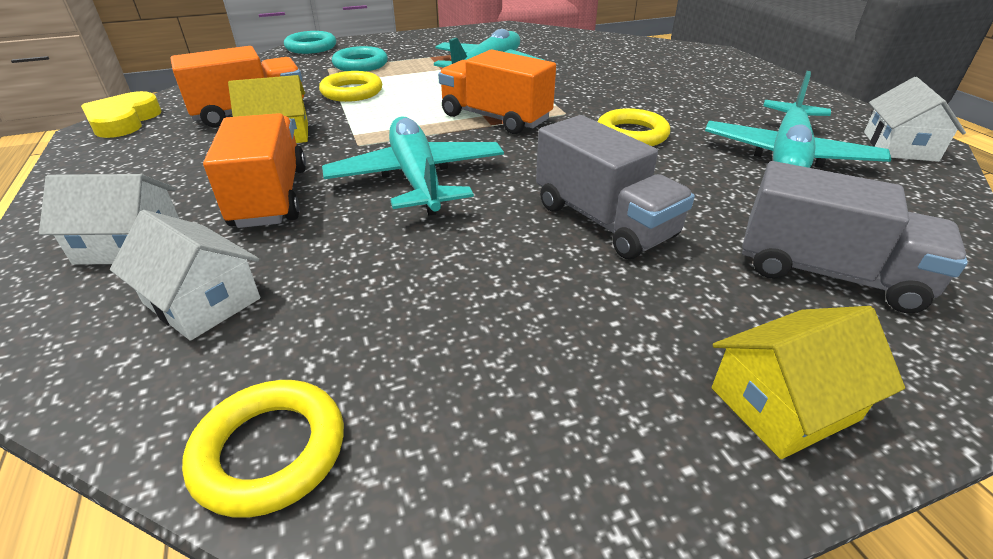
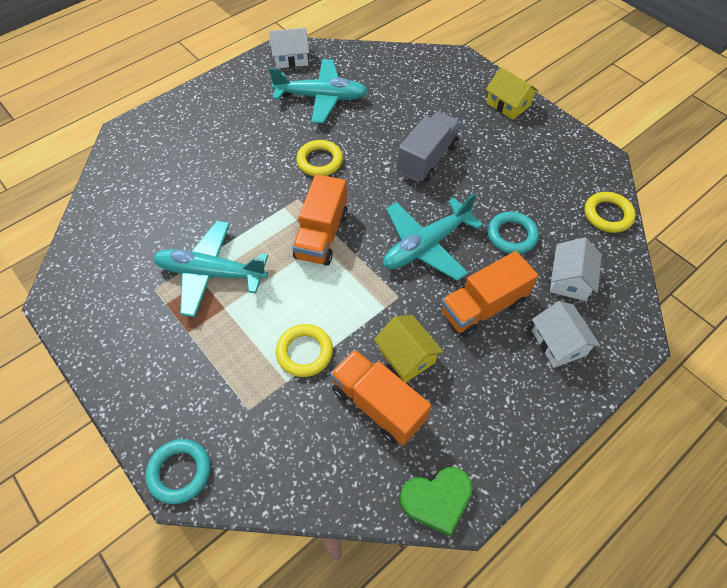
camera: 110 degrees left, 20 degrees up
(124, 121) = (437, 500): yellow heart -> green heart
(360, 64) = (228, 384): turquoise ring -> turquoise ring (511, 235)
(827, 273) = (429, 91): grey truck -> none

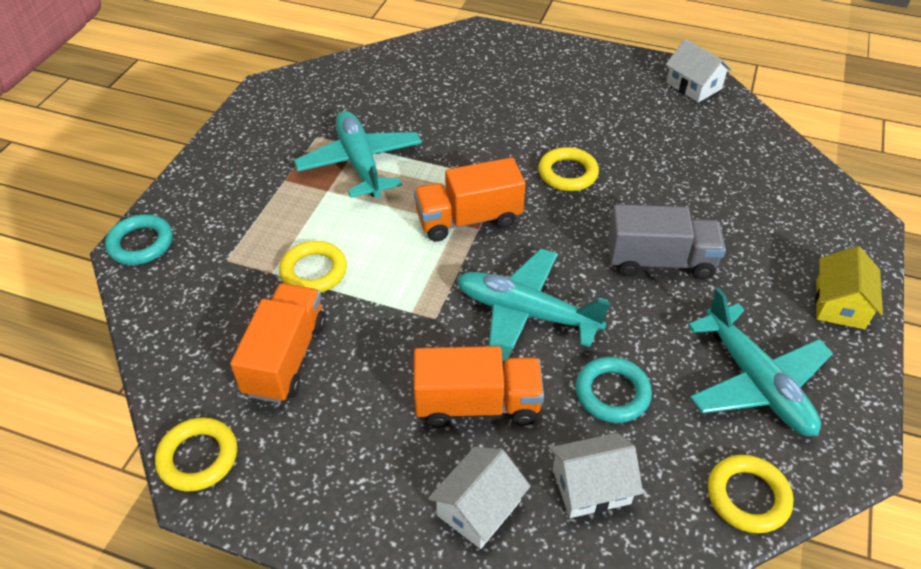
camera: 60 degrees right, 10 degrees down
(321, 98) = (661, 134): turquoise plane -> turquoise plane (756, 382)
(406, 356) = (361, 357): yellow house -> none
(437, 500) = (198, 457): green heart -> yellow ring
(483, 307) = (477, 404): orange truck -> orange truck turned 150 degrees clockwise

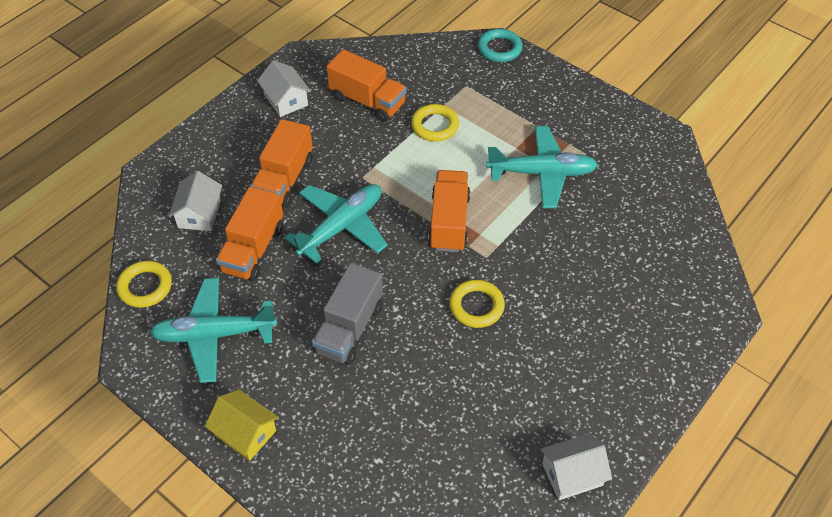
camera: 110 degrees right, 5 degrees up
(198, 457) = (318, 57): yellow ring -> none
(479, 508) = (218, 160): white house -> white house (286, 100)
(612, 393) = (253, 249): turquoise ring -> orange truck

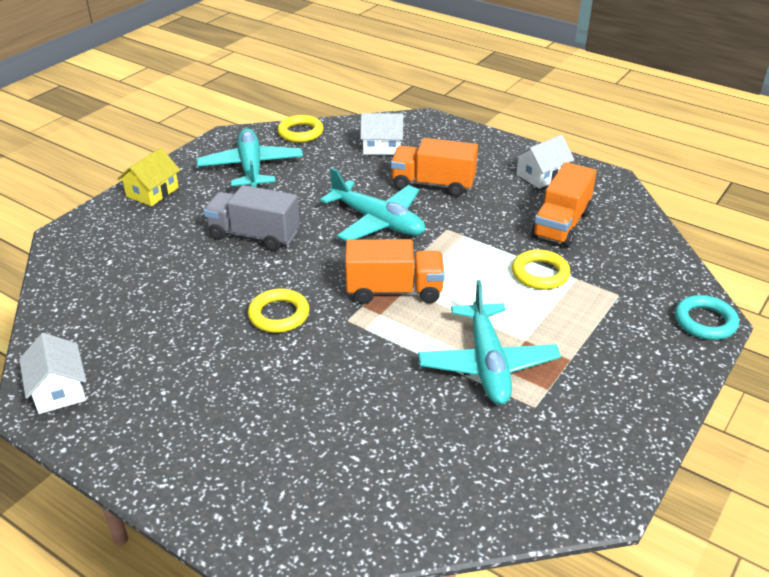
camera: 85 degrees right, 15 degrees down
(253, 249) = (344, 176): orange truck -> none

